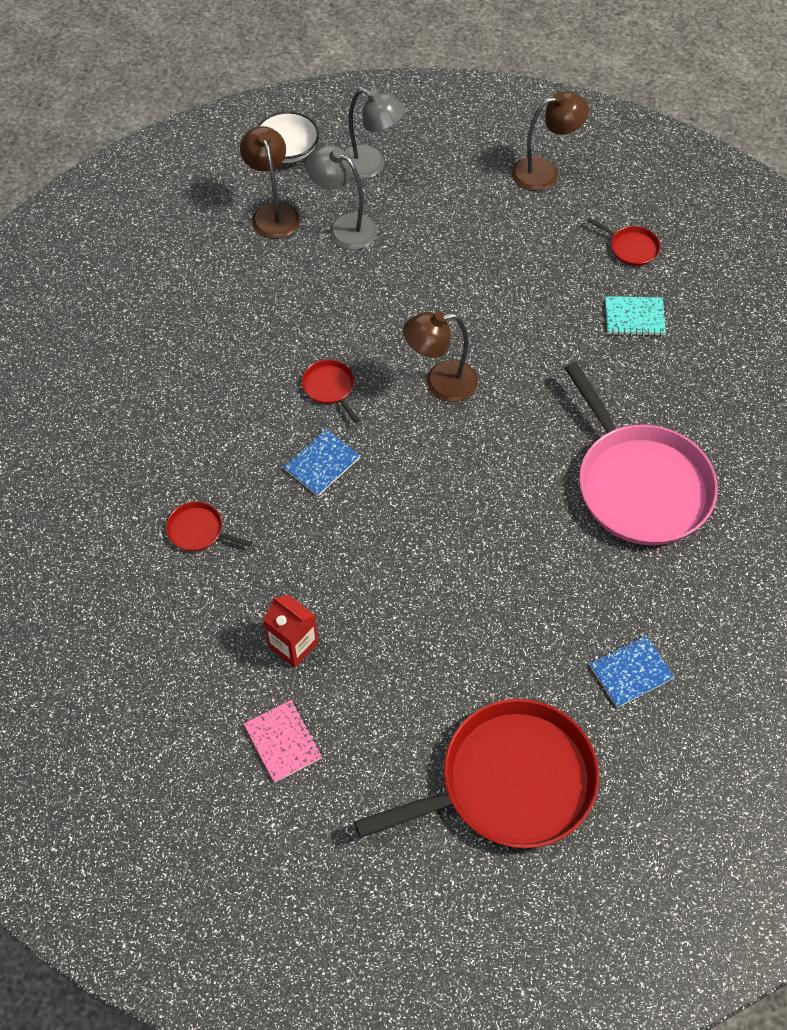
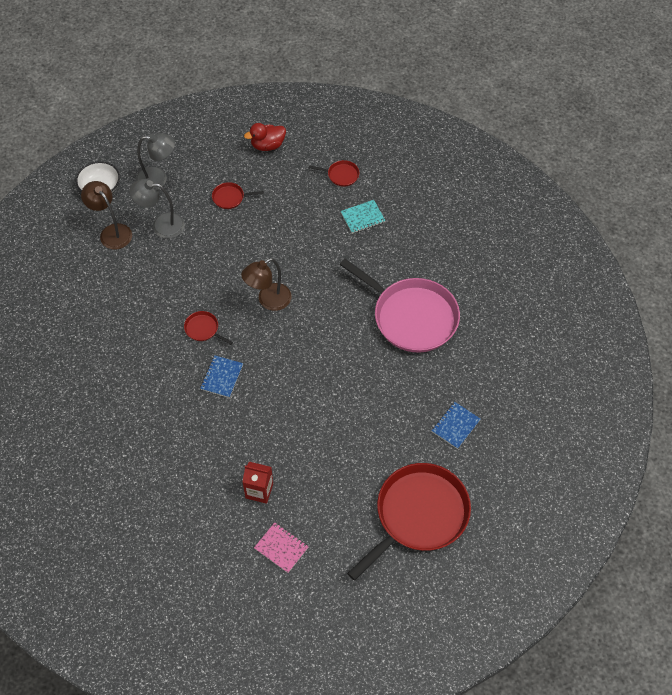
camera: 25 degrees left, 0 degrees up
(198, 531) = (168, 447): red pan -> red pan (230, 197)
(545, 172) = (267, 145): brown lamp -> red duck

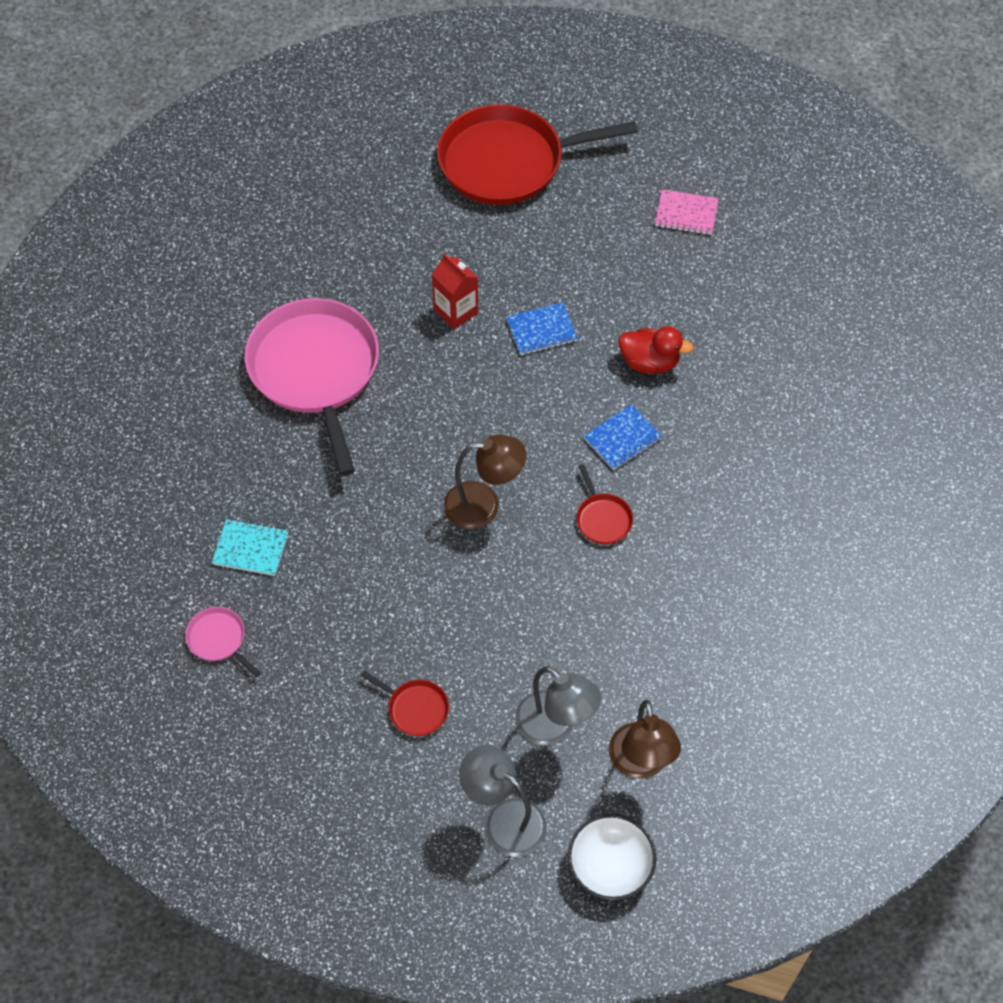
camera: 145 degrees left, 0 degrees up
(259, 491) = (669, 283): red carton -> red carton (456, 311)
(267, 145) = (283, 770): red duck -> red duck (649, 362)
(281, 548) = (686, 214): pink notebook -> pink notebook turned 60 degrees counterclockwise
(341, 175) = (219, 639): red pan -> pink pan
(455, 426) = (383, 221): blue notebook -> blue notebook (541, 330)

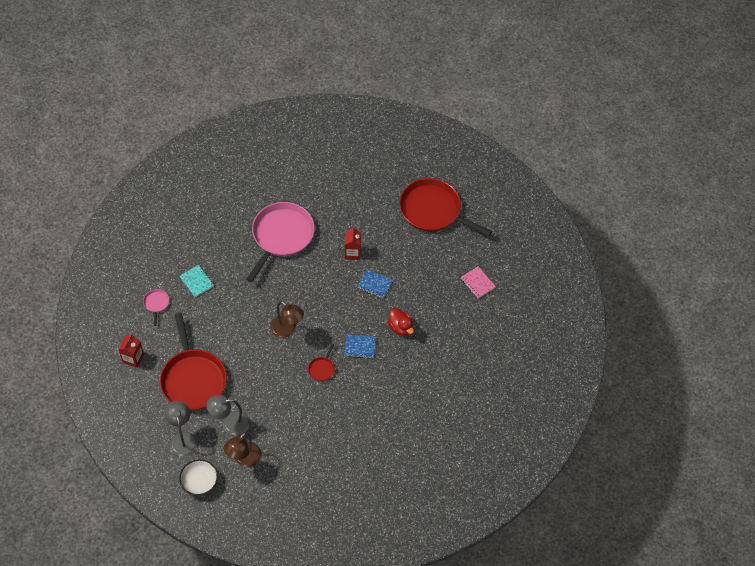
camera: 40 degrees right, 0 degrees up
(275, 762) = (133, 358): none -> red carton
(415, 708) = (193, 379): red pan -> red pan, size x2.48
(554, 727) = (230, 423): grey lamp -> grey lamp turned 90 degrees clockwise

